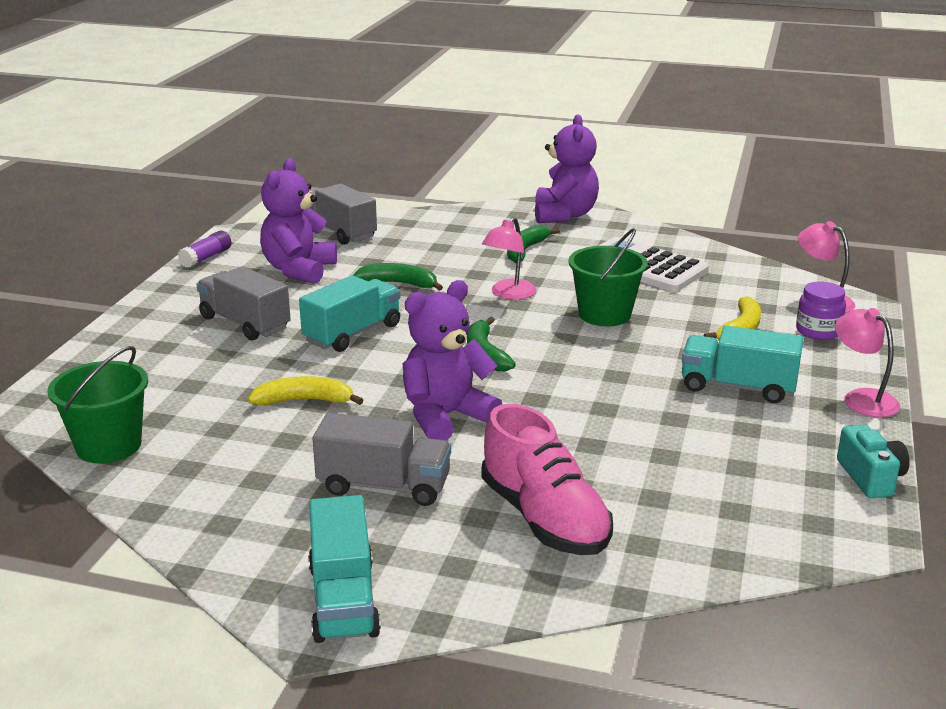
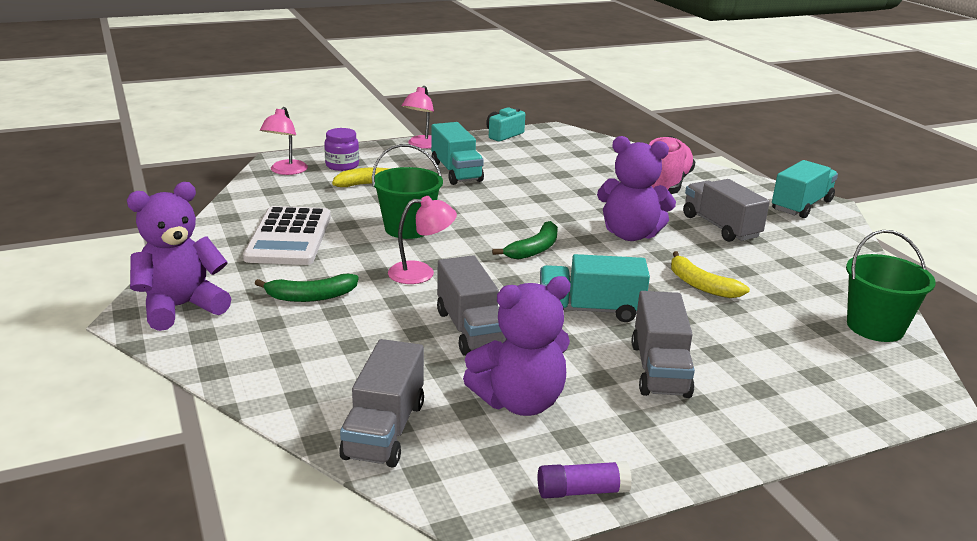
camera: 130 degrees left, 0 degrees up
(399, 284) = (470, 329): green banana -> grey truck

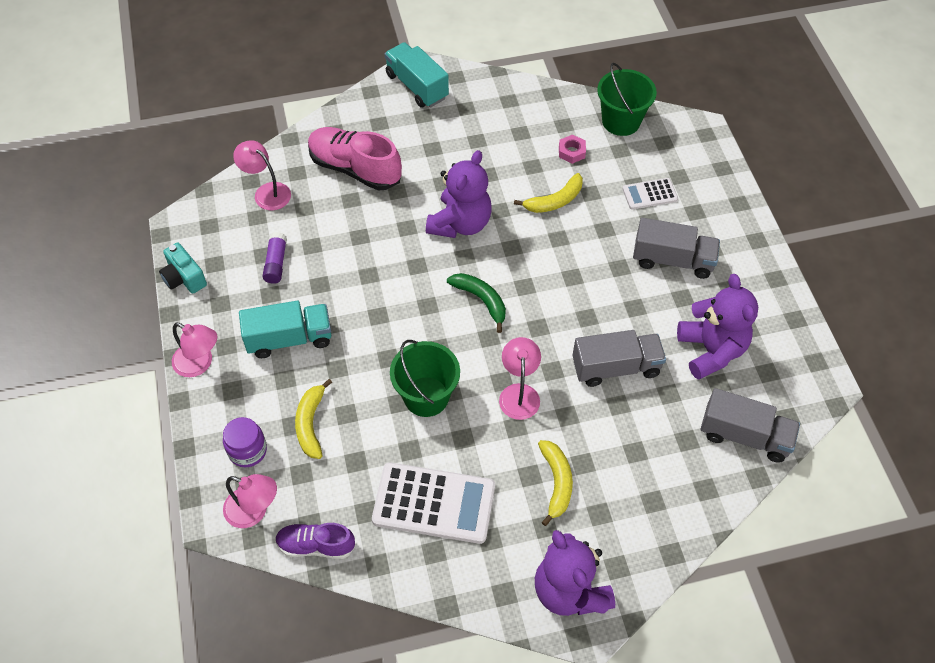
camera: 80 degrees left, 30 degrees up
(251, 194) = (316, 545): none -> purple shoe
(311, 296) = (556, 482): green banana -> yellow banana
(582, 491) = (801, 333): purple glue stick -> purple glue stick (276, 263)
(590, 310) = (589, 282): turquoise truck -> none
(610, 154) = (267, 192): none -> pink lamp
(720, 227) = (452, 156): grey truck -> none
(763, 350) = (649, 194): none -> white calculator
(788, 294) = (571, 152): none -> pink nut

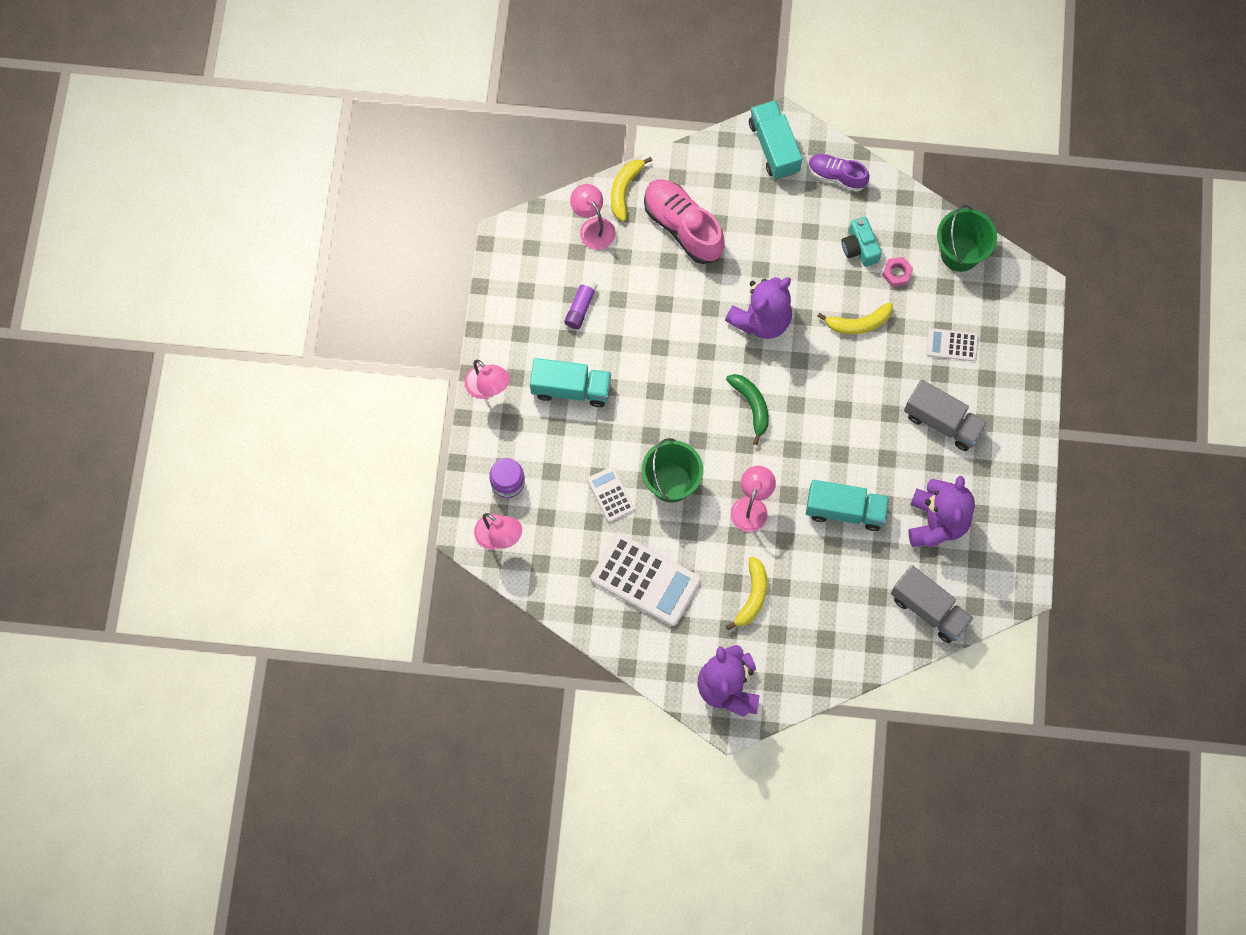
camera: 20 degrees right, 15 degrees up
(184, 278) = (495, 296): turquoise camera -> turquoise camera (859, 247)
(311, 424) = (566, 475): yellow banana -> yellow banana (624, 190)
(316, 545) = (540, 583): purple shoe -> purple shoe (836, 176)
(365, 428) = (610, 494): none -> white calculator
(616, 367) = (845, 510): grey truck -> turquoise truck

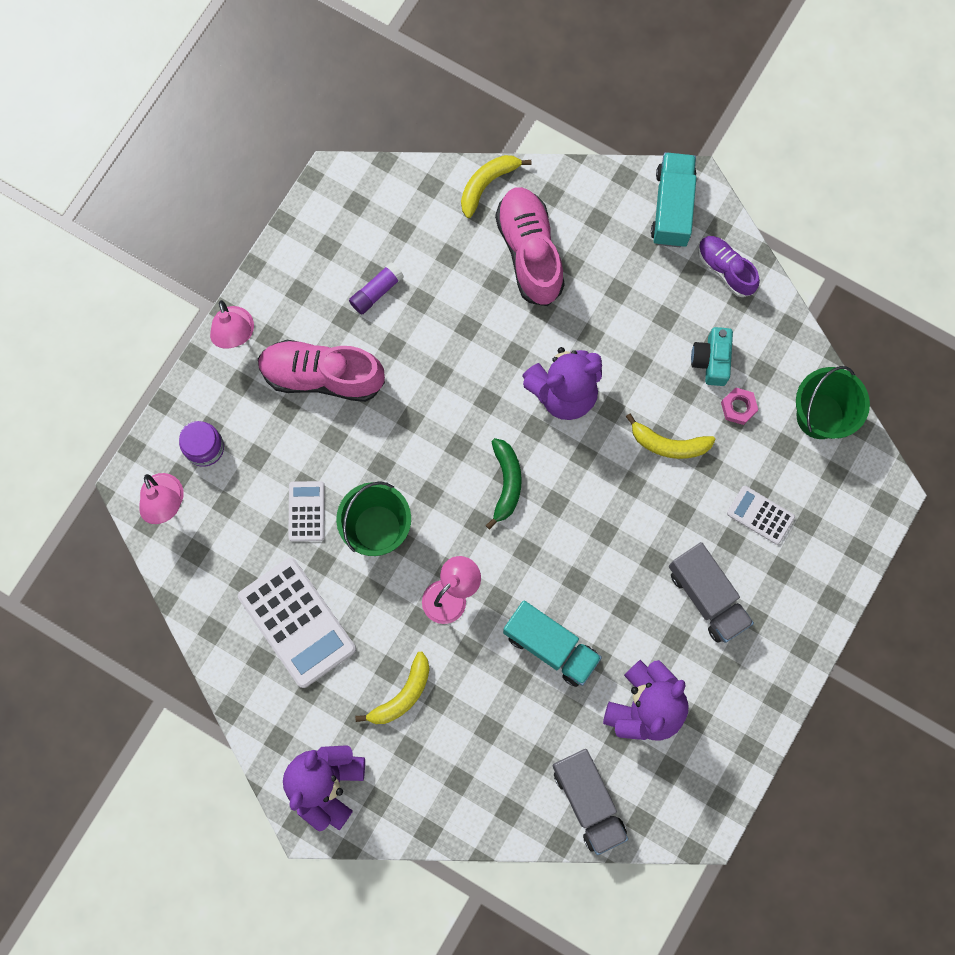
camera: 25 degrees right, 5 degrees up
(571, 388) = (322, 376): turquoise truck -> pink shoe
(593, 227) = (433, 210): pink lamp -> none

